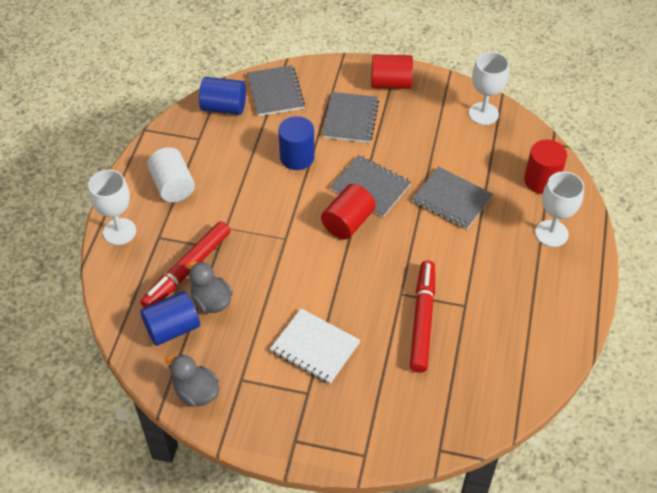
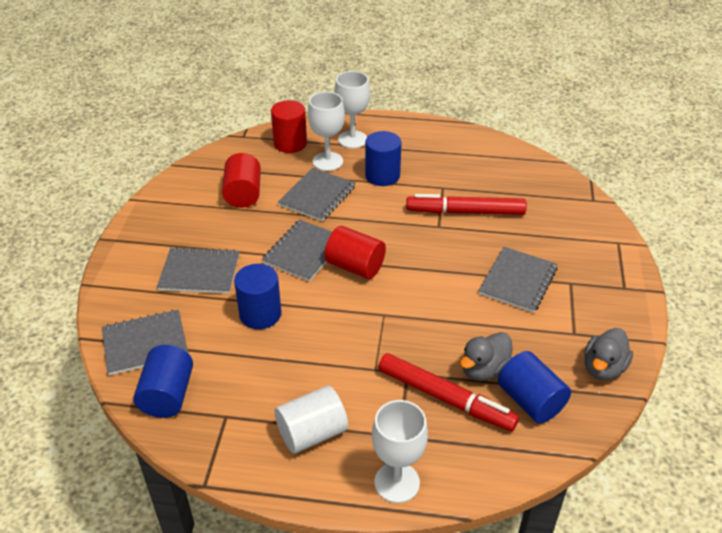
camera: 95 degrees left, 10 degrees down
(315, 347) = (517, 281): white notebook -> grey notebook
(391, 83) = (144, 242): red cylinder -> red cylinder (243, 194)
(483, 114) = (200, 176): white goblet -> white goblet (327, 161)
(485, 254) = (382, 175): none -> blue cylinder

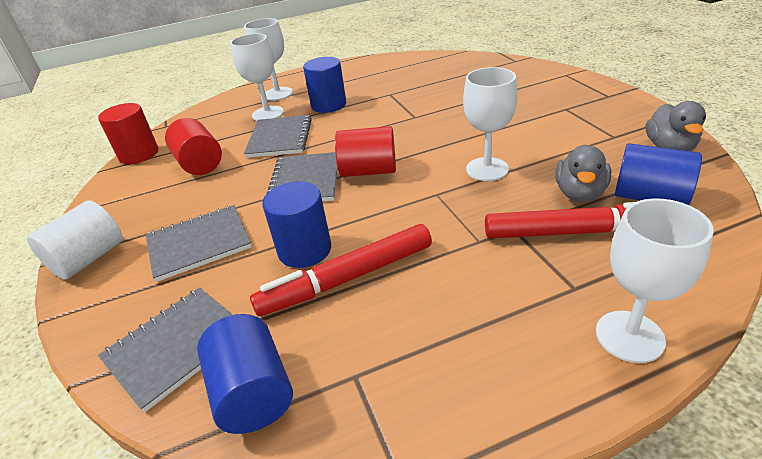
camera: 25 degrees left, 5 degrees down
(290, 143) = (219, 115): red cylinder -> red cylinder (139, 154)
(312, 433) = (479, 337): white cylinder -> white cylinder (89, 258)
(441, 311) = (487, 169): none -> white goblet
(465, 212) = (427, 100): red marker -> red marker (347, 278)
(517, 281) = (524, 124): grey notebook -> none

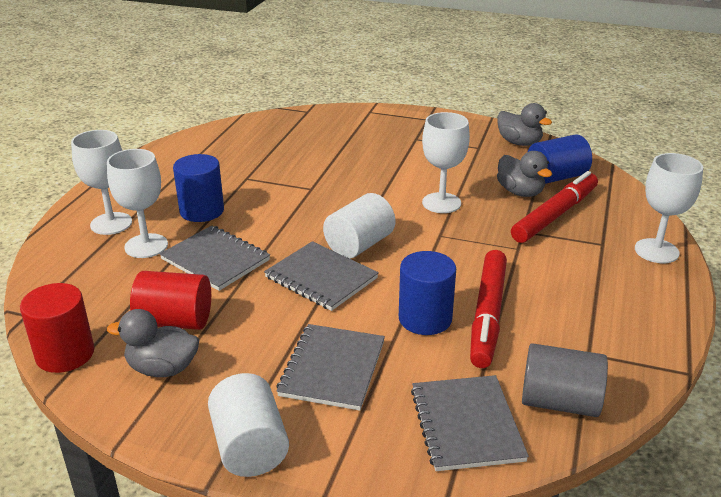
camera: 55 degrees left, 5 degrees down
(148, 187) = (162, 368): none -> grey duck
(253, 392) = (559, 402): blue cylinder -> grey cylinder
(368, 171) = (359, 245): red cylinder -> white cylinder

